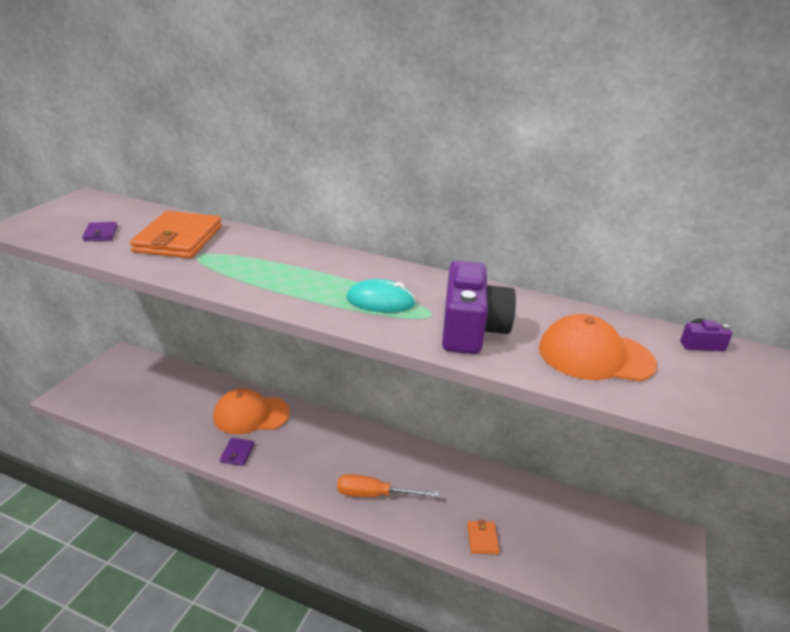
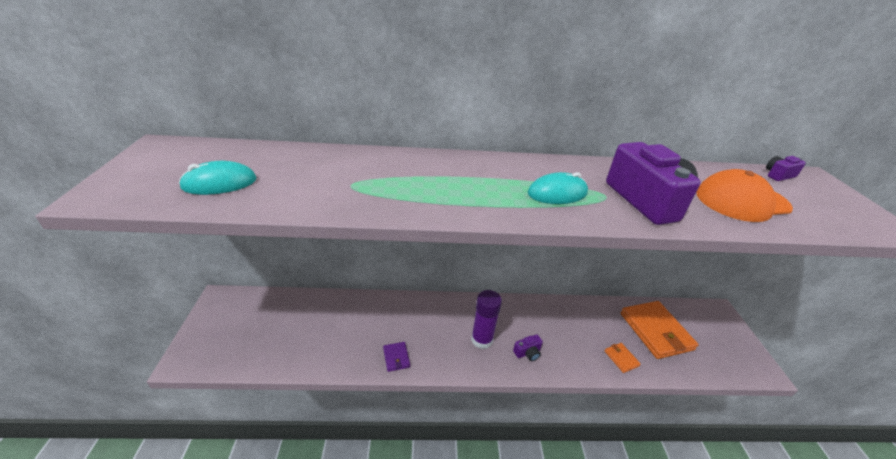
camera: 25 degrees left, 5 degrees up
(101, 234) = (219, 183): purple wallet -> turquoise mouse
(178, 239) = (313, 172): orange wallet -> orange wallet (656, 331)
(251, 415) = (383, 318): orange cap -> none
(335, 466) = (482, 339): none -> purple glue stick
(374, 495) = (527, 353): orange screwdriver -> purple camera

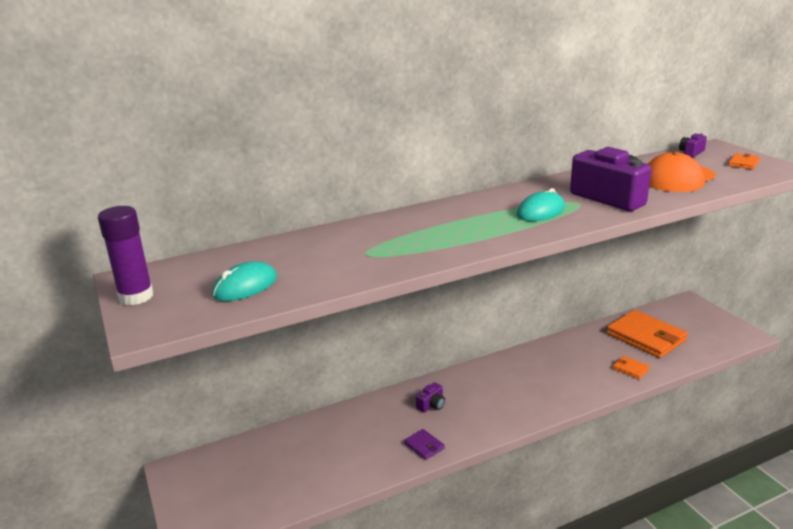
camera: 20 degrees left, 10 degrees down
(482, 339) = (495, 401): purple glue stick -> purple glue stick (136, 296)
(527, 353) = (546, 395): purple camera -> purple camera (431, 405)
(838, 206) = (743, 163): none -> orange wallet

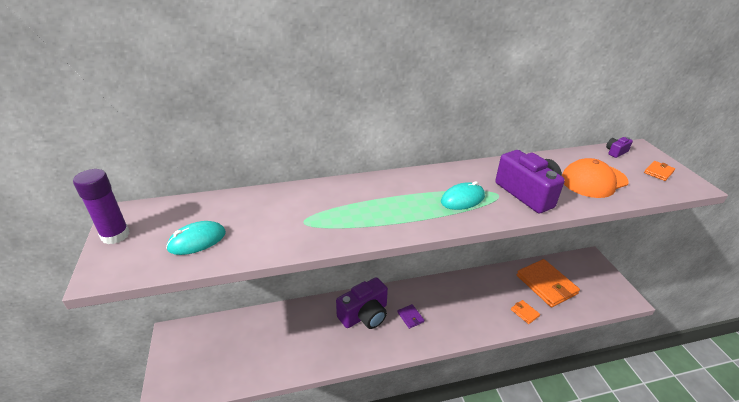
camera: 10 degrees right, 10 degrees up
(424, 446) = (347, 351): purple wallet -> purple wallet (410, 317)
(431, 405) = (364, 314): purple camera -> purple camera, size x2.29

